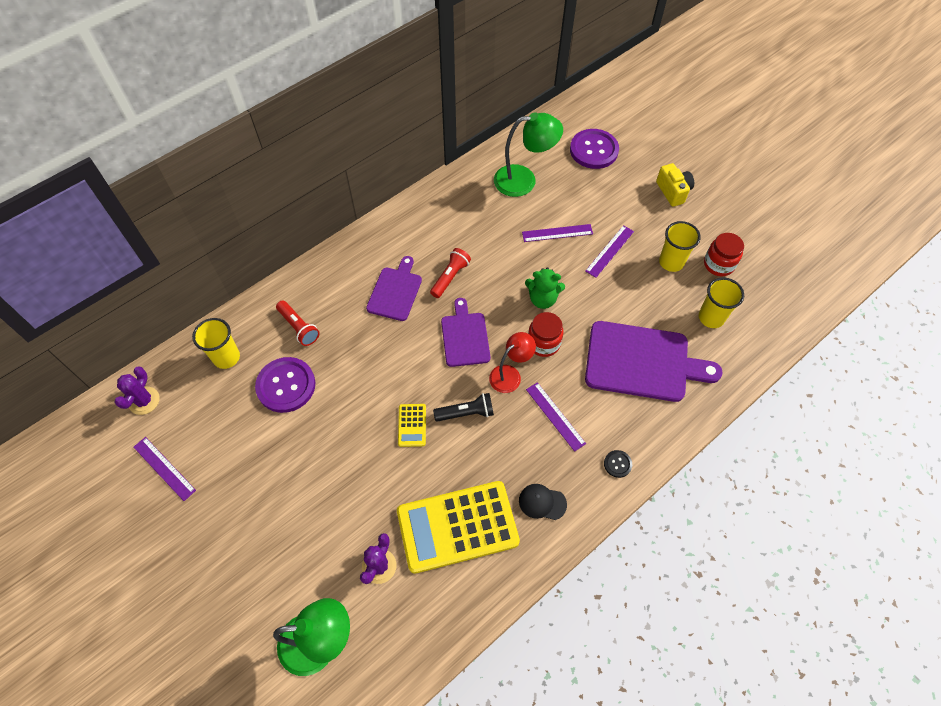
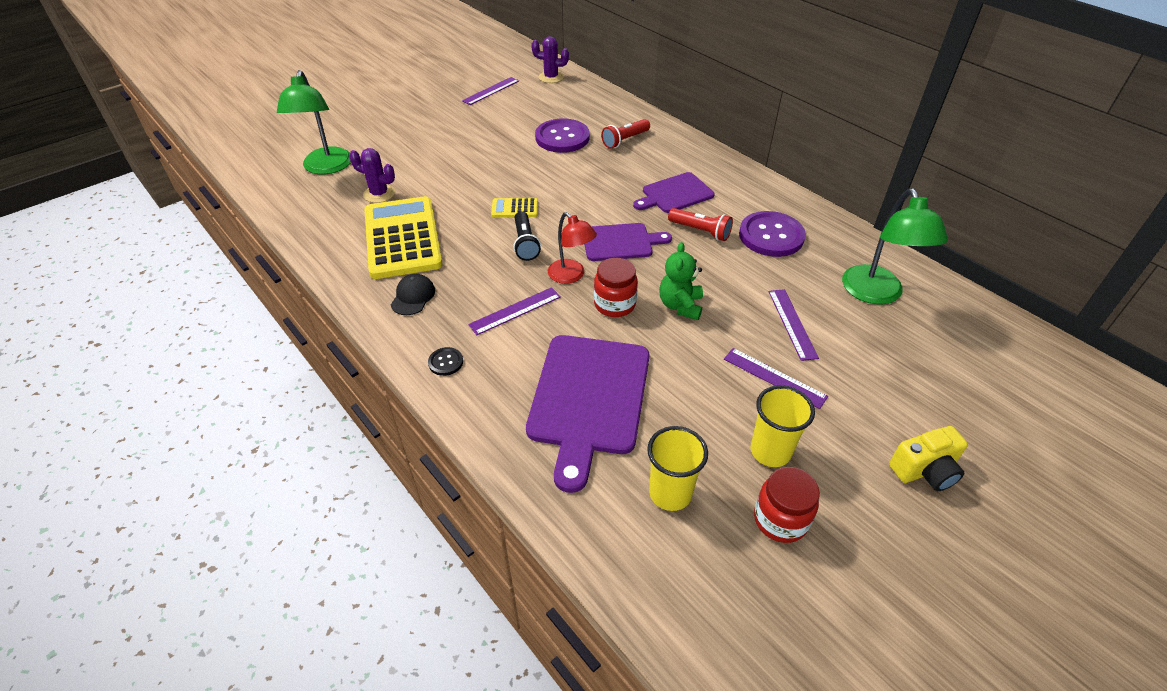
camera: 90 degrees right, 15 degrees down
(226, 357) = (591, 108): yellow cup -> none
(395, 291) = (675, 194): purple cutting board -> purple cutting board turned 135 degrees clockwise
(594, 150) = (971, 372): purple button -> purple button (771, 236)

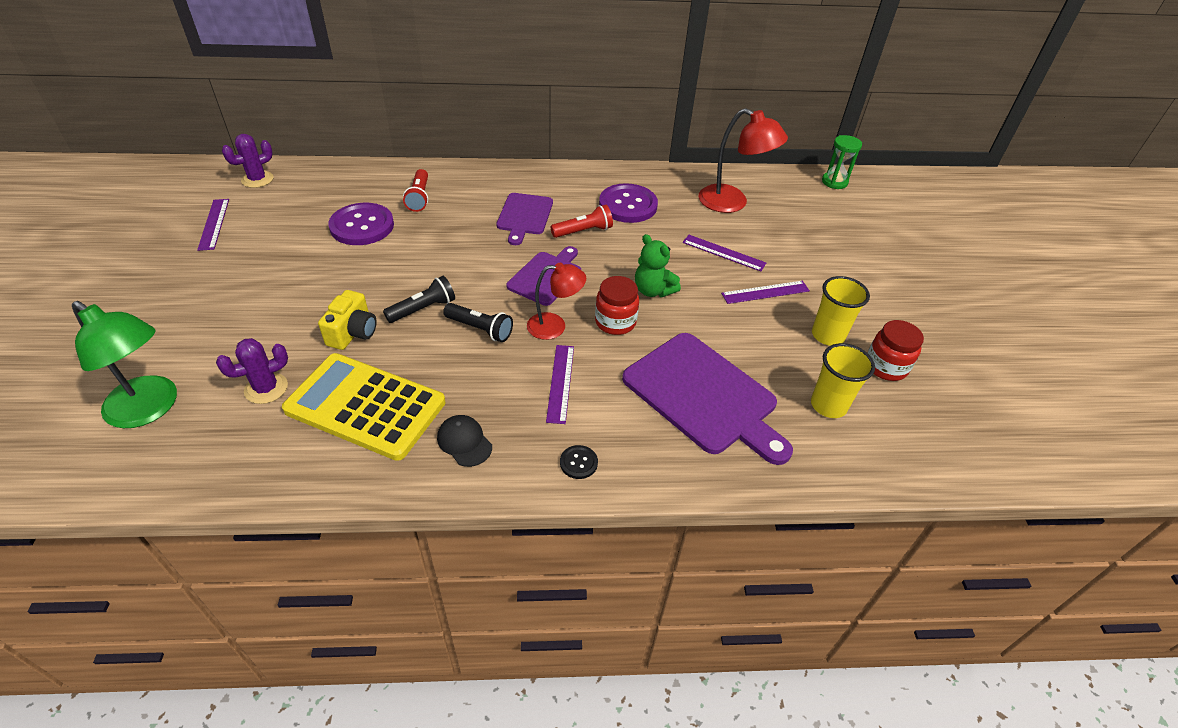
camera: 55 degrees left, 0 degrees up
(515, 208) = (423, 309): yellow calculator -> black flashlight
(876, 294) = (732, 203): green lamp -> red lamp
(924, 471) = (889, 283): yellow camera -> yellow camera (353, 333)
(1039, 350) = (834, 182): none -> green hourglass

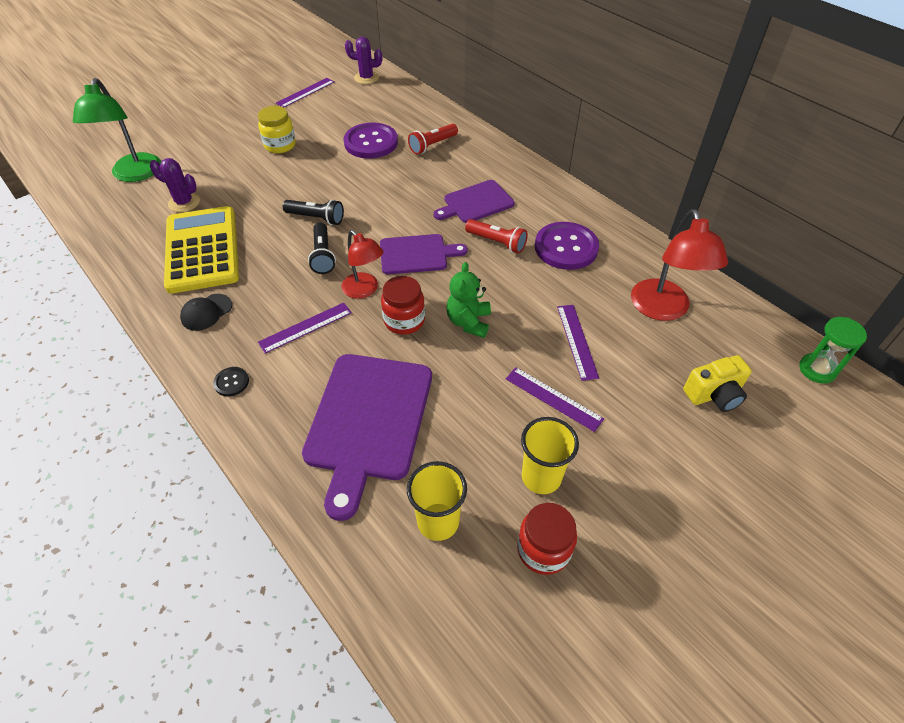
camera: 55 degrees right, 5 degrees up
(275, 280) = (280, 145): none -> yellow jar
(353, 333) = (263, 204): yellow camera -> yellow camera (714, 395)
(464, 442) = (206, 312): black cap -> black cap turned 150 degrees counterclockwise

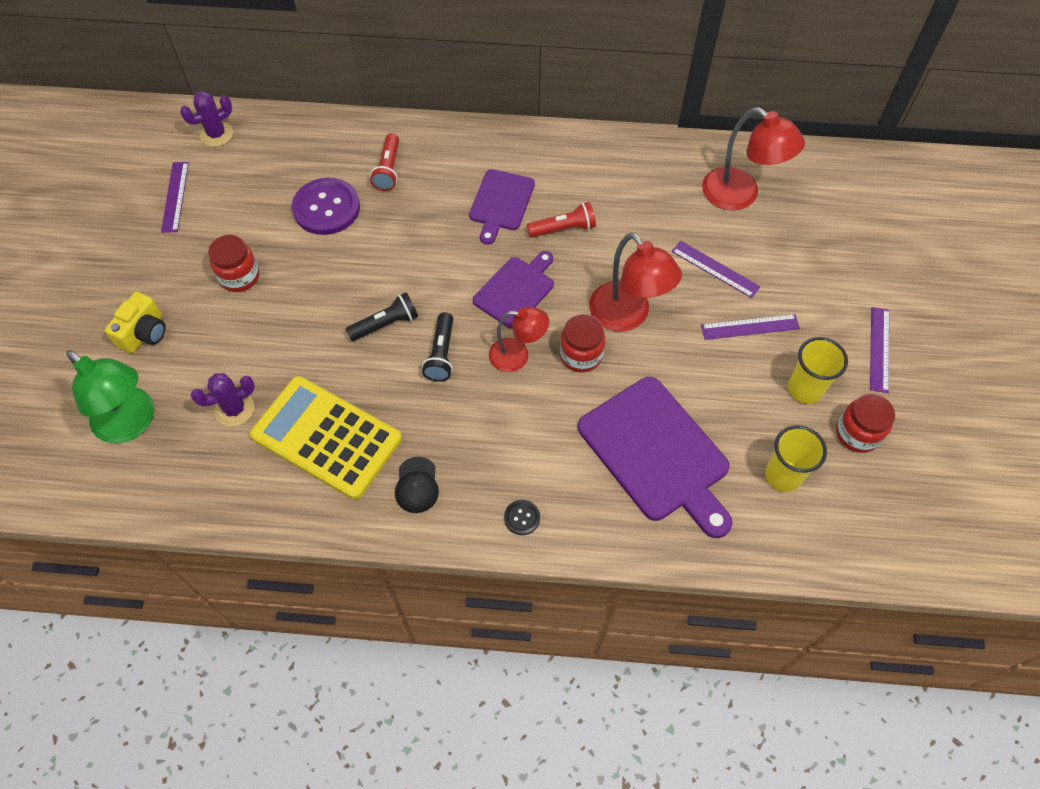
camera: 45 degrees left, 10 degrees up
(280, 145) = (239, 277): yellow jar -> red jar
(305, 327) = (515, 426): purple ruler -> purple ruler (879, 349)
(323, 255) = (441, 354): black flashlight -> black flashlight turned 60 degrees clockwise
(469, 322) = (627, 316): green teddy bear -> red lamp
(566, 247) = (619, 193): purple button -> none
(714, 395) = (836, 239): yellow camera -> yellow camera (144, 333)
(817, 369) = (871, 169): green hourglass -> none

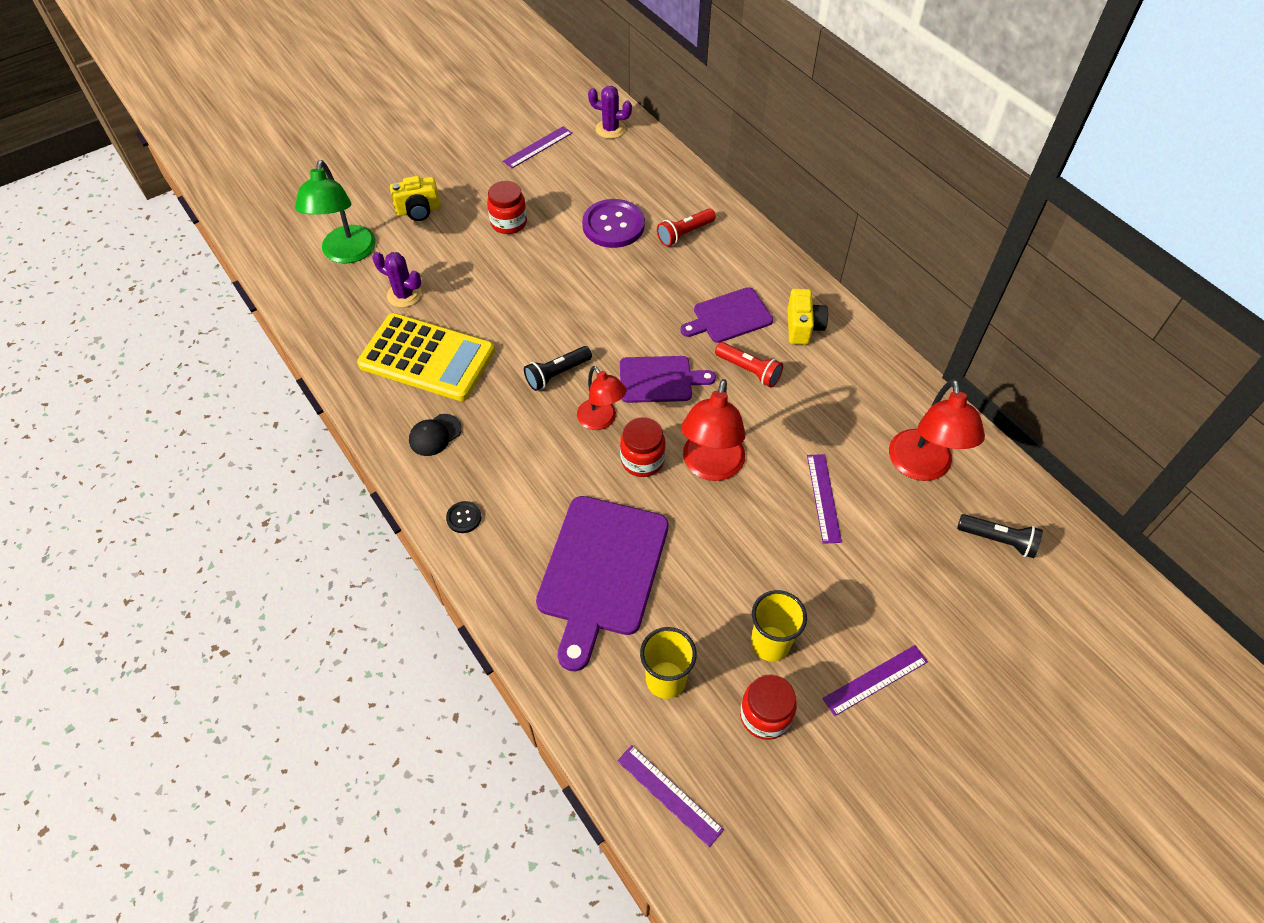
camera: 50 degrees right, 5 degrees down
(326, 437) = (427, 358): yellow calculator -> yellow calculator turned 120 degrees clockwise
(385, 324) = (550, 325): black flashlight -> black flashlight (998, 540)
(557, 167) = (803, 327): none -> yellow camera
(750, 327) = (791, 561): purple ruler -> purple ruler (669, 795)

